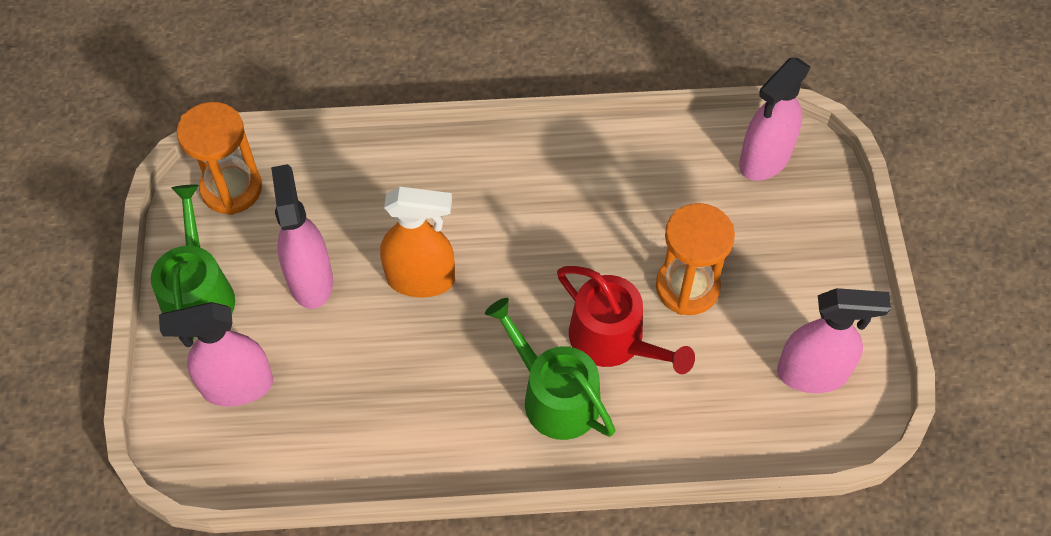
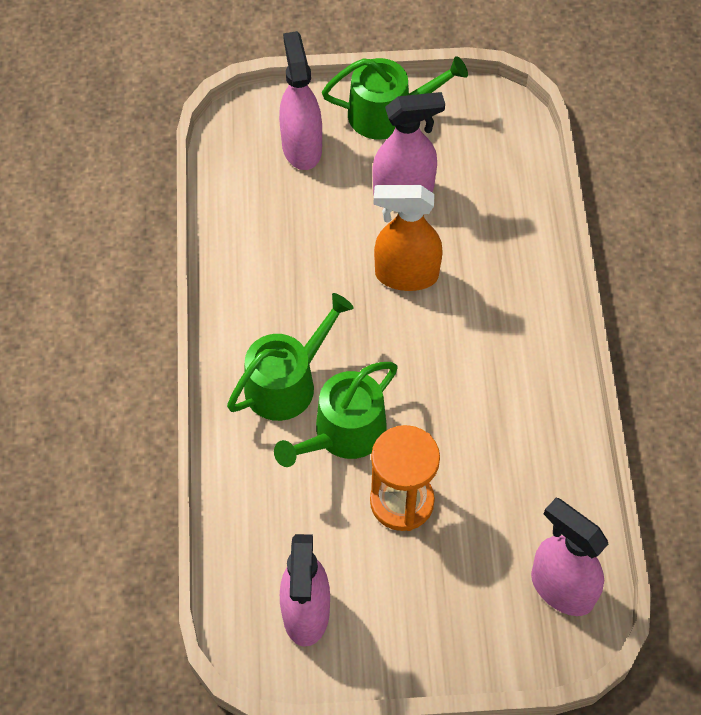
camera: 90 degrees right, 0 degrees up
(231, 188) = (495, 127): orange hourglass -> none
(421, 279) = (406, 275): orange spray bottle -> orange spray bottle turned 90 degrees clockwise
(614, 340) = (343, 433): red watering can -> green watering can

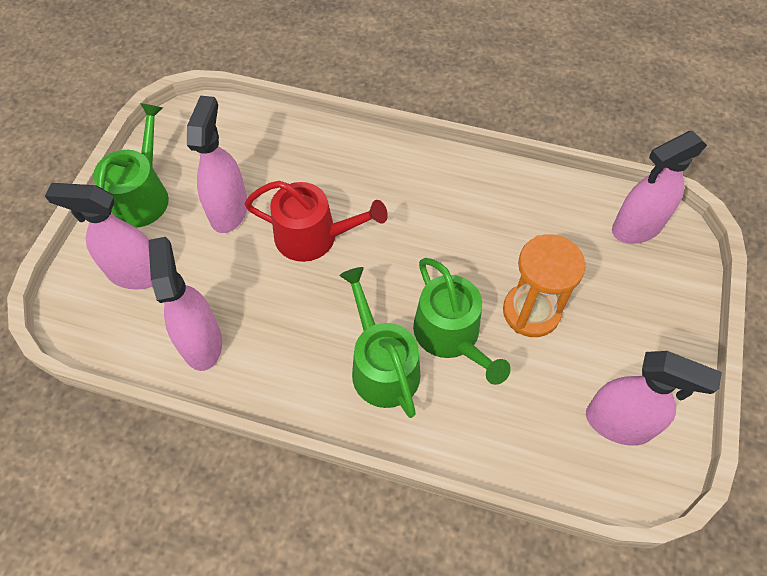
camera: 70 degrees left, 0 degrees up
(253, 228) = (201, 342): none -> pink spray bottle
(406, 275) = (314, 236): orange spray bottle -> red watering can

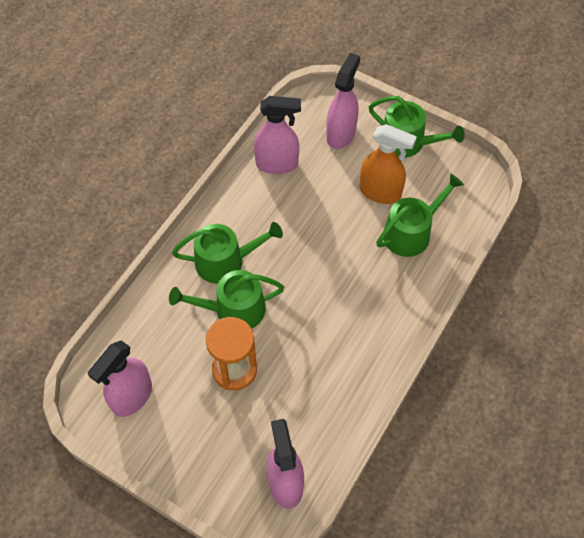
camera: 105 degrees right, 0 degrees up
(229, 210) = (380, 192): pink spray bottle -> orange spray bottle
(283, 170) = (411, 232): none -> green watering can
(314, 236) = (342, 241): red watering can -> none

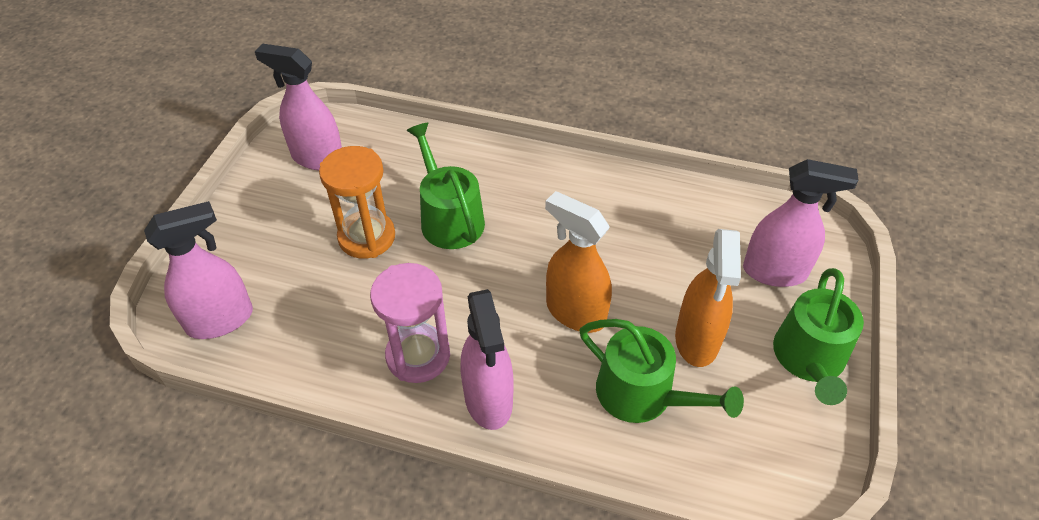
camera: 75 degrees right, 10 degrees down
(225, 261) = (515, 195): green watering can -> none
(277, 164) = (685, 212): pink spray bottle -> pink spray bottle (488, 400)
(341, 251) = (575, 312): none -> orange spray bottle
(352, 352) = (418, 356): none -> pink hourglass

